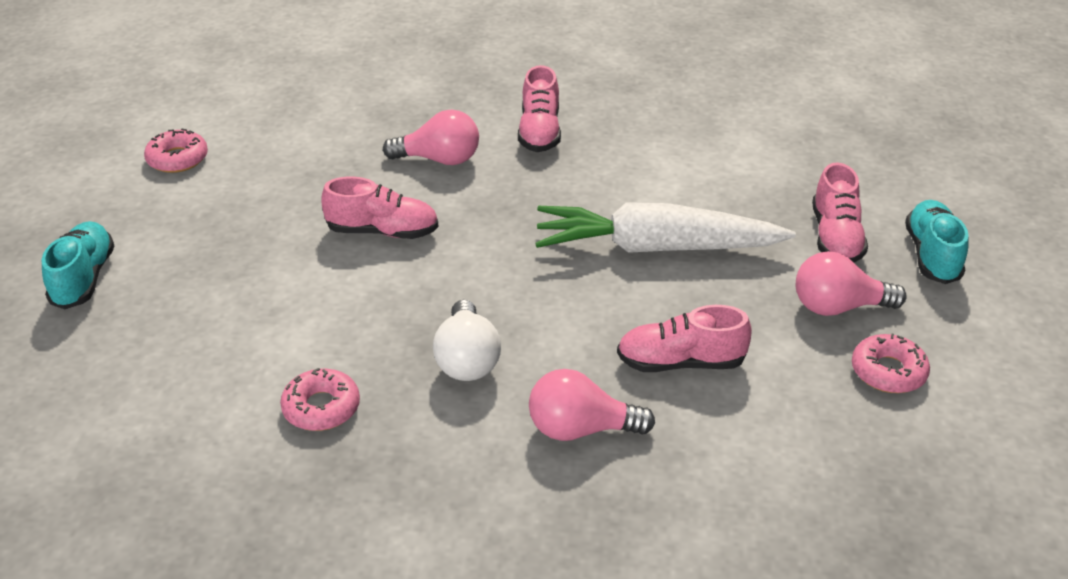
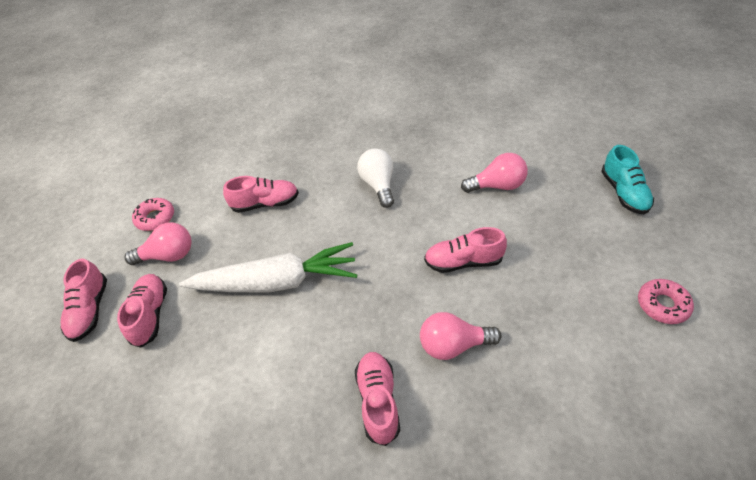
camera: 175 degrees right, 10 degrees up
(321, 408) = (441, 149): pink donut -> none
(581, 429) = (315, 162): pink light bulb -> pink light bulb (497, 186)
(932, 255) = (90, 310): turquoise shoe -> pink shoe

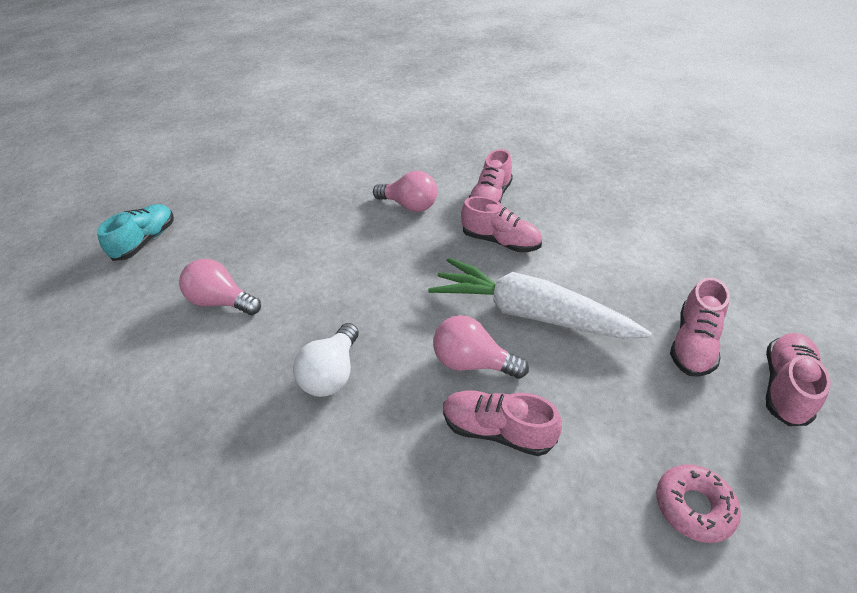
camera: 150 degrees left, 5 degrees down
(168, 255) = (668, 416): pink light bulb -> pink light bulb (473, 362)
(463, 262) = (340, 251): pink shoe -> pink shoe (500, 241)
(662, 305) = (253, 173): pink donut -> none

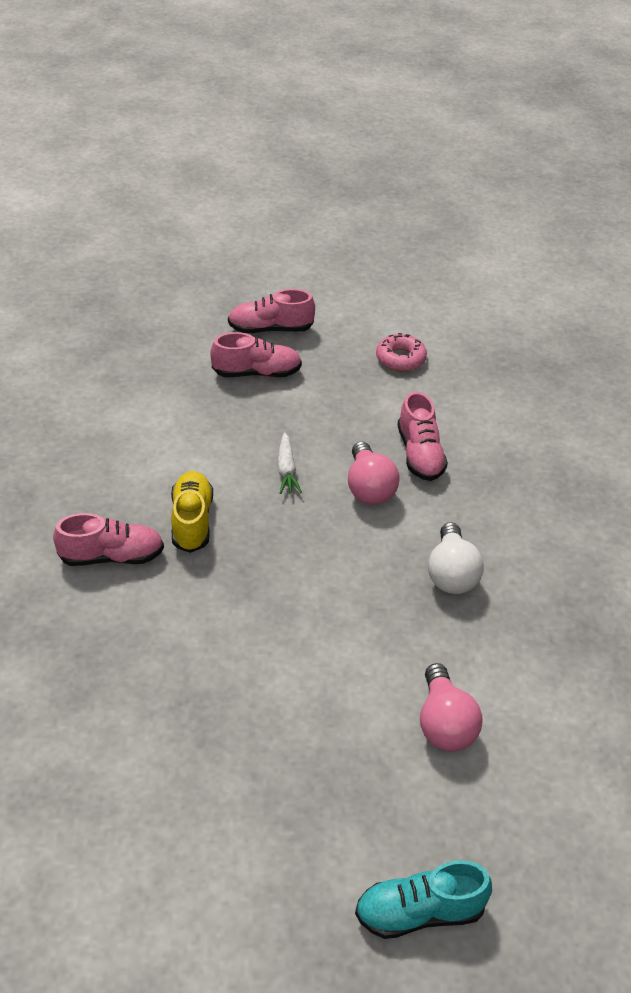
camera: 125 degrees left, 0 degrees up
(332, 373) = (451, 574): white light bulb -> white light bulb turned 105 degrees clockwise
(409, 205) = (166, 631): pink light bulb -> none
(500, 241) = (192, 521): pink shoe -> yellow shoe
(530, 313) = (286, 469): white carrot -> white carrot, size x0.41

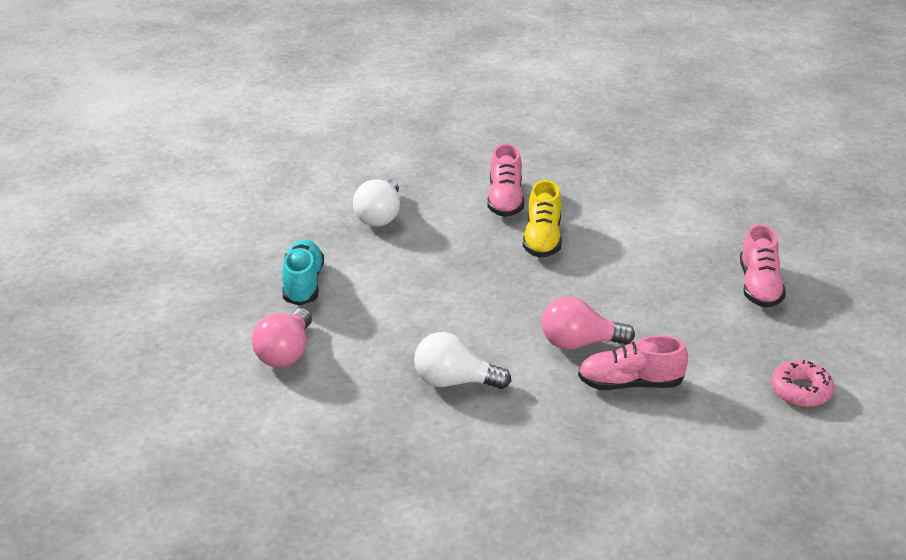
camera: 100 degrees right, 10 degrees down
(153, 673) = (380, 216): none -> white light bulb
(192, 521) = (542, 239): yellow shoe -> yellow shoe turned 90 degrees clockwise
(270, 329) = (840, 300): pink shoe -> none
(286, 469) = (608, 295): white carrot -> none
(419, 912) = (130, 319): turquoise shoe -> turquoise shoe (303, 284)
(444, 724) = (285, 353): pink light bulb -> pink light bulb turned 75 degrees counterclockwise

